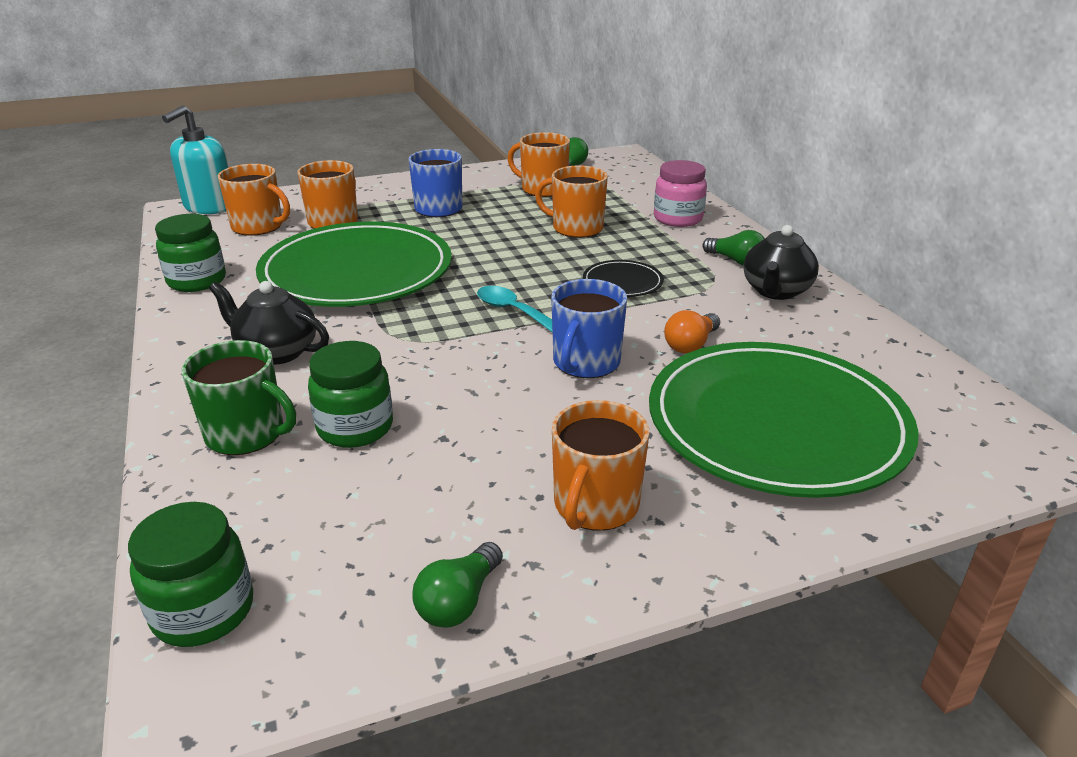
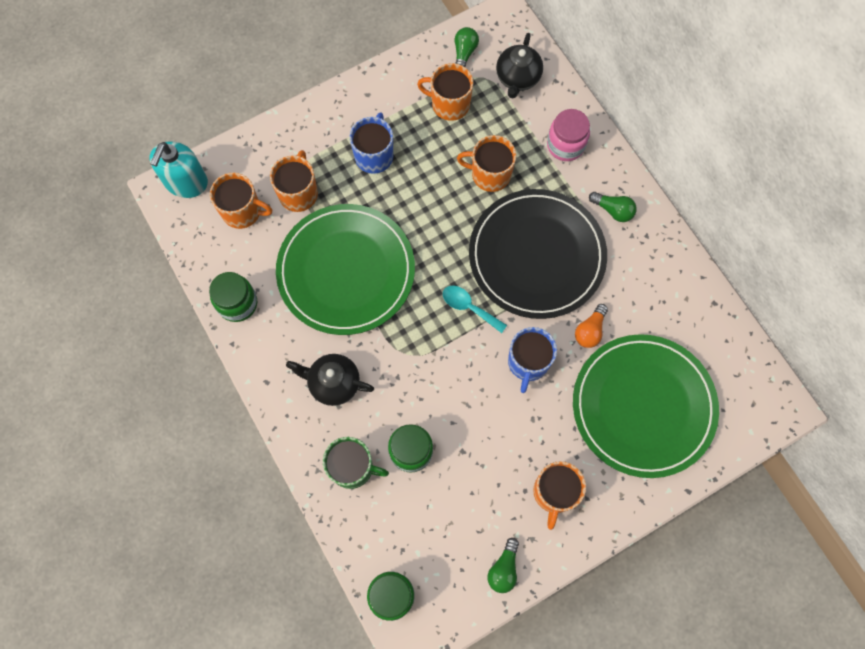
camera: 10 degrees left, 40 degrees up
(622, 282) = (536, 255): black plate -> black plate, size x2.42
(776, 291) = (642, 251): black teapot -> black teapot (517, 78)

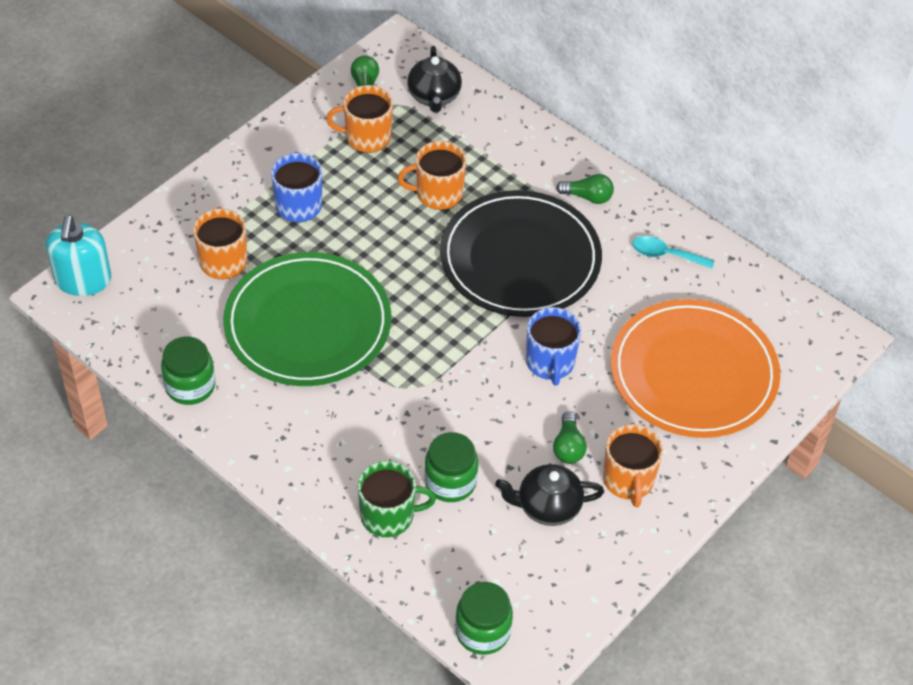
camera: 20 degrees left, 20 degrees down
(242, 211) = (162, 294): orange mug -> none
(333, 383) = (334, 437): black teapot -> black teapot (547, 507)
(469, 307) = (463, 325): turquoise spoon -> turquoise spoon (665, 255)
(503, 569) = (601, 570): green light bulb -> green light bulb (568, 447)
(565, 145) = (511, 148): pink jar -> none
(590, 330) = (607, 315): orange light bulb -> none
(643, 406) = (693, 373): green plate -> orange plate

